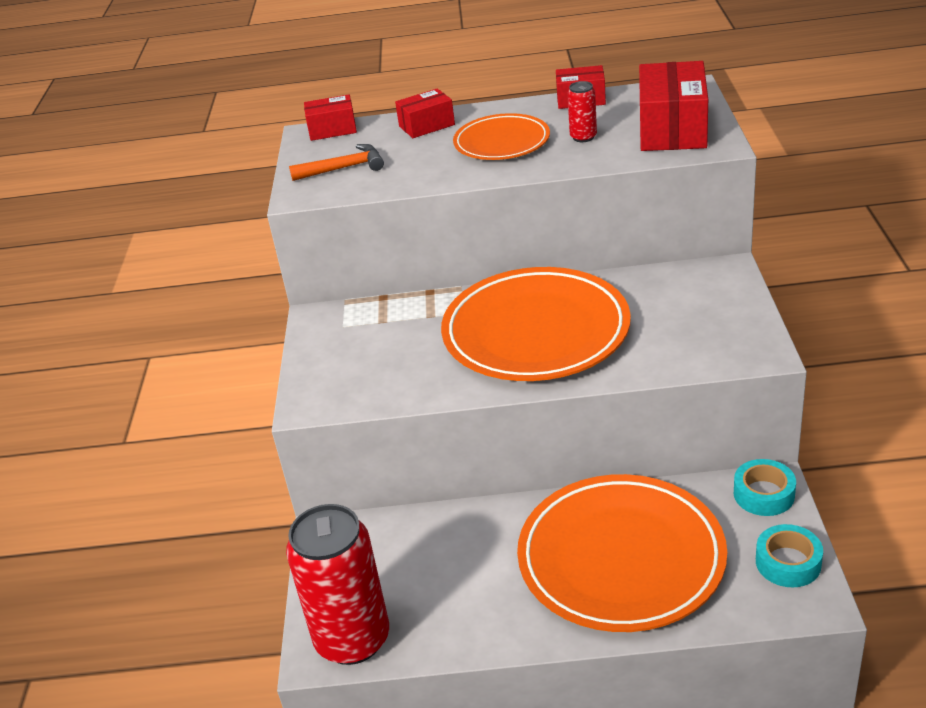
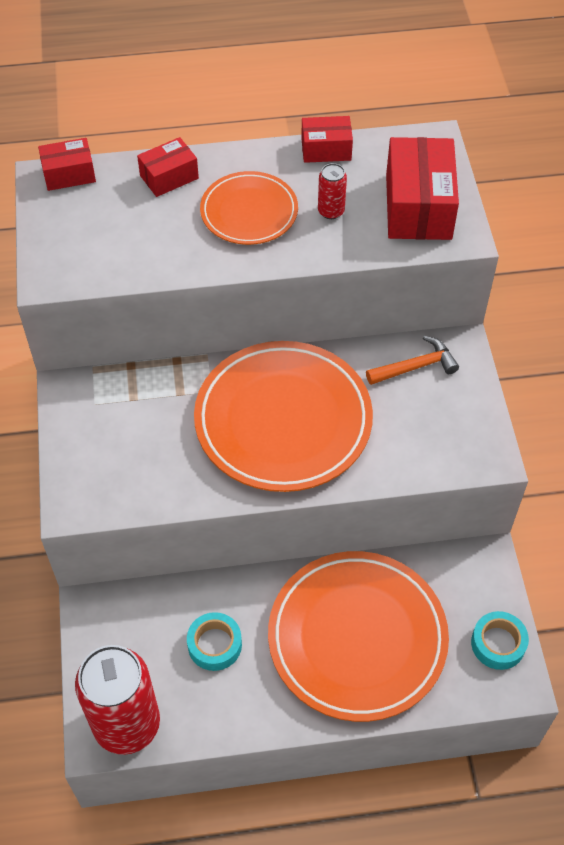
camera: 10 degrees left, 20 degrees up
(344, 168) = (89, 239): orange hammer -> orange hammer (415, 366)
(763, 494) = (480, 569): turquoise tape -> turquoise tape (214, 645)

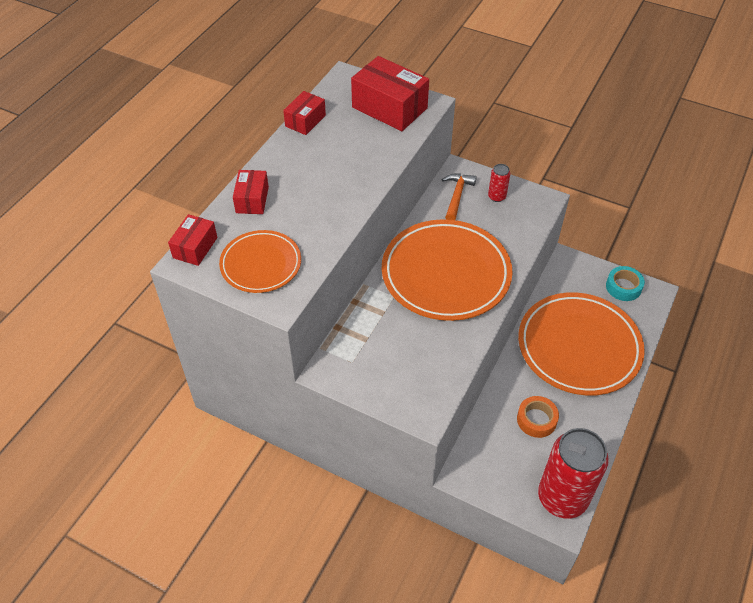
camera: 55 degrees left, 5 degrees down
(214, 645) = (536, 420): turquoise tape -> orange tape
(249, 212) = (321, 178): orange plate -> orange plate (261, 264)
(331, 211) = (357, 143): red can -> red can (496, 196)

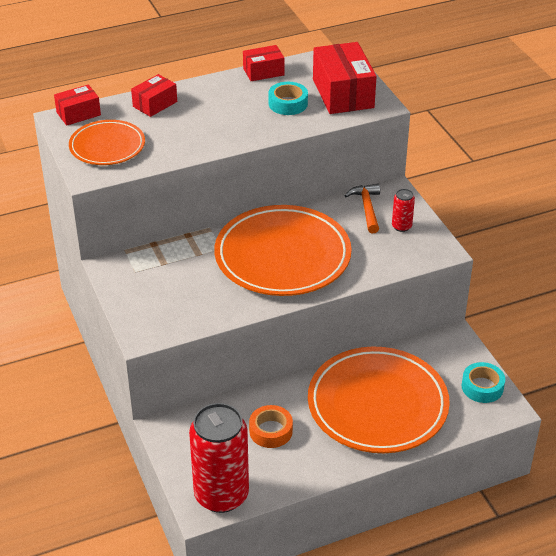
camera: 40 degrees right, 10 degrees down
(359, 139) = (288, 103): none -> turquoise tape
(457, 196) = (367, 208): orange hammer -> orange hammer turned 60 degrees counterclockwise

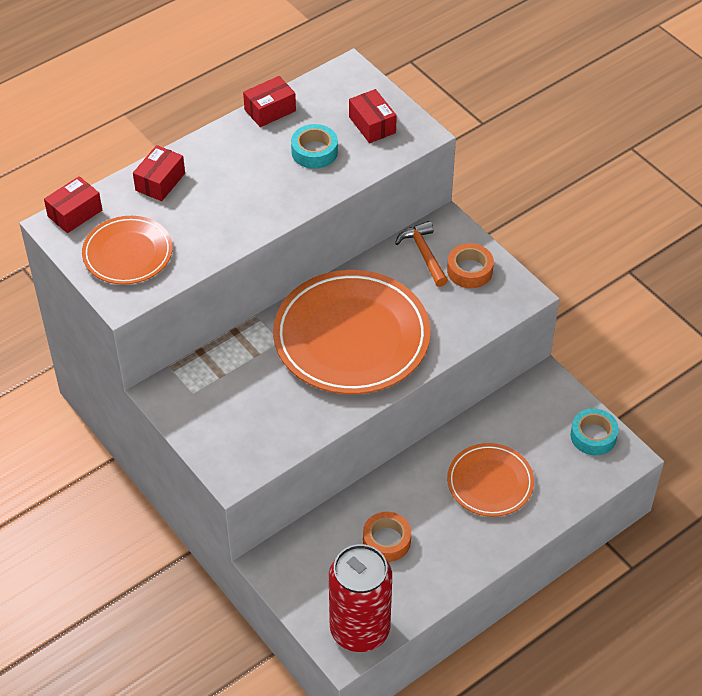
camera: 15 degrees left, 10 degrees up
(343, 93) = (372, 125): red box -> red box, size x0.56
(377, 405) = (490, 483): orange plate -> orange plate, size x0.56
(401, 226) = (469, 270): red can -> orange tape

